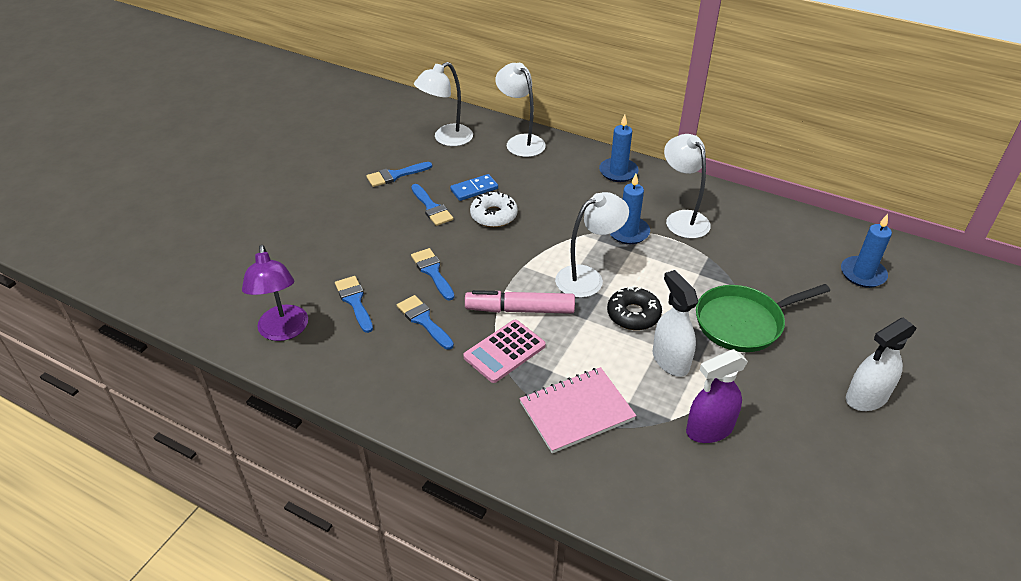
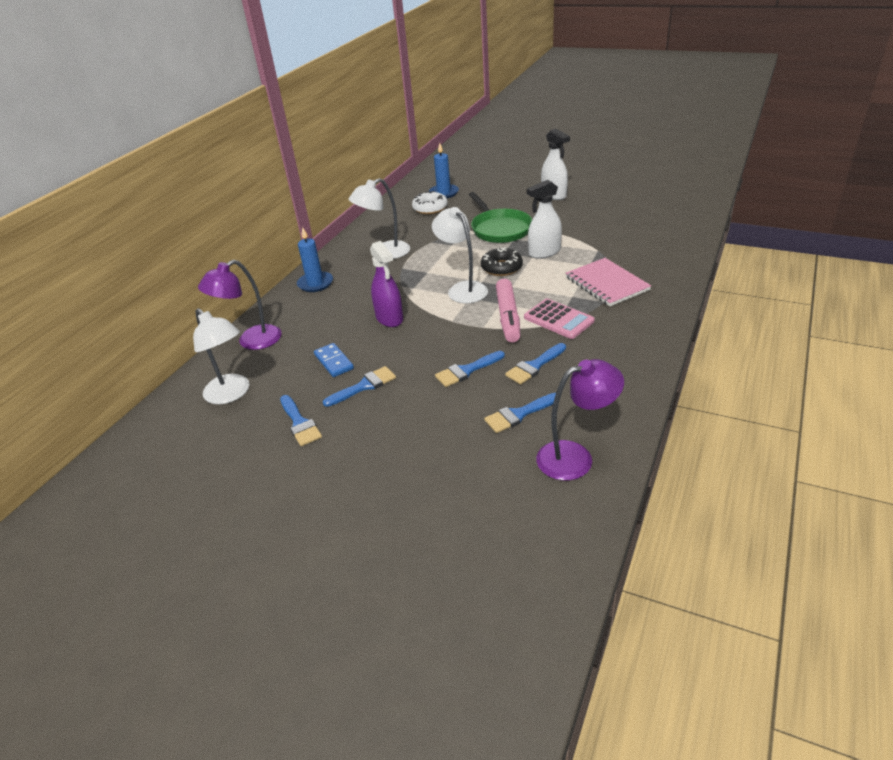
camera: 90 degrees left, 5 degrees down
(494, 215) = (378, 344): white donut -> white donut (430, 208)
(520, 142) = (251, 341): white lamp -> purple lamp
(628, 232) = (402, 274): blue candle -> none
(709, 429) = (600, 238): purple spray bottle -> purple spray bottle (389, 318)

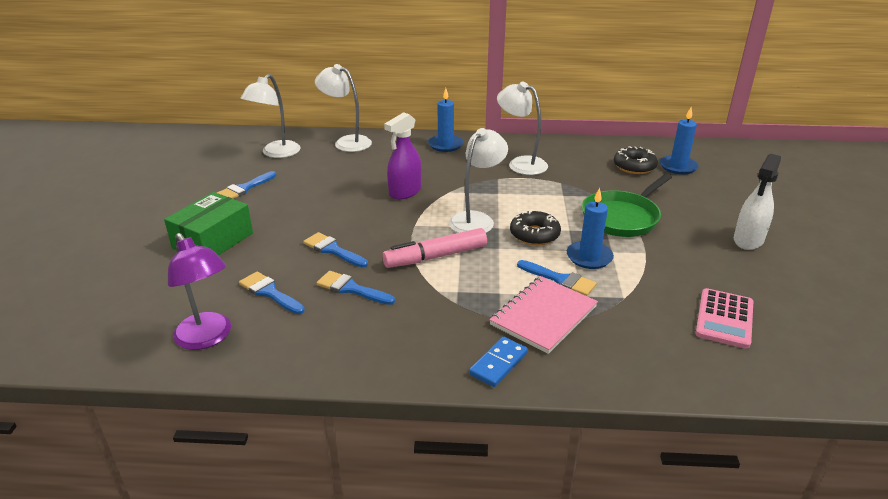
camera: 65 degrees right, 5 degrees down
(251, 341) = (346, 142): purple lamp -> white lamp
(333, 362) = (328, 182): blue domino -> blue domino (498, 363)
(364, 386) = (297, 204): blue brush -> blue brush (560, 280)
(401, 451) = (213, 241): none -> green box
(430, 208) = (634, 166): white donut -> black donut
(544, 252) = (589, 257): white spray bottle -> blue candle
(558, 319) = (445, 291): pink calculator -> pink calculator (724, 319)

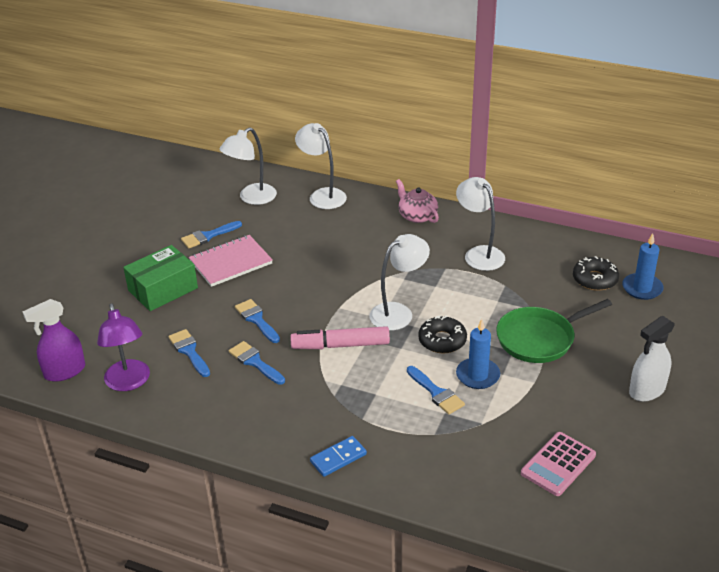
camera: 20 degrees right, 5 degrees up
(405, 192) = (348, 268): purple spray bottle -> purple spray bottle (64, 371)
(445, 145) = (417, 216): blue candle -> pink teapot
(543, 316) = (400, 424): pink notebook -> pink notebook (231, 262)

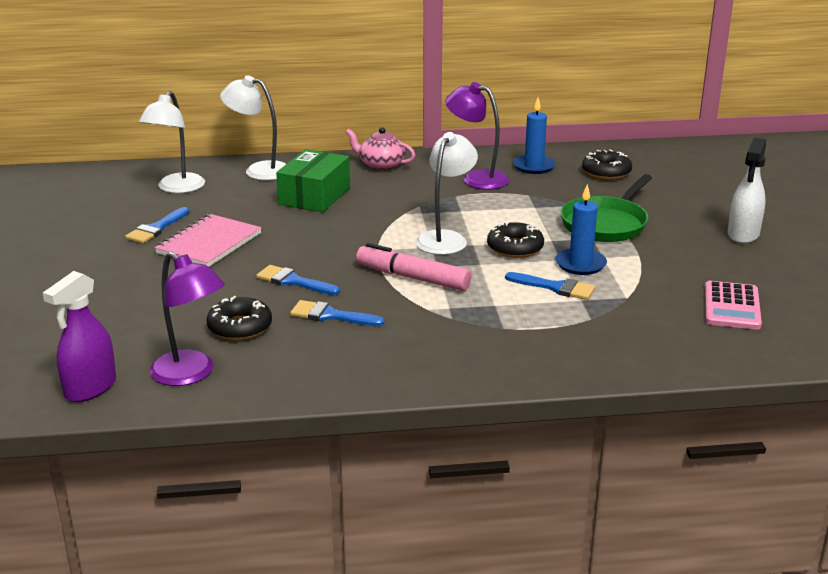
camera: 30 degrees left, 10 degrees down
(163, 289) = (147, 284): green box -> green box (314, 196)
(189, 351) = (240, 327): blue brush -> black donut
(338, 458) = (514, 366): blue domino -> none
(340, 345) = (413, 278): pink marker -> pink marker turned 60 degrees clockwise
(479, 254) = (476, 178): white lamp -> purple lamp
(642, 288) = (654, 169): blue candle -> blue candle (534, 166)

